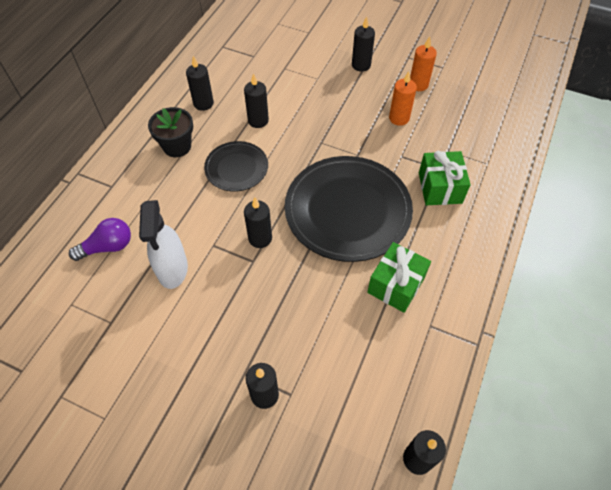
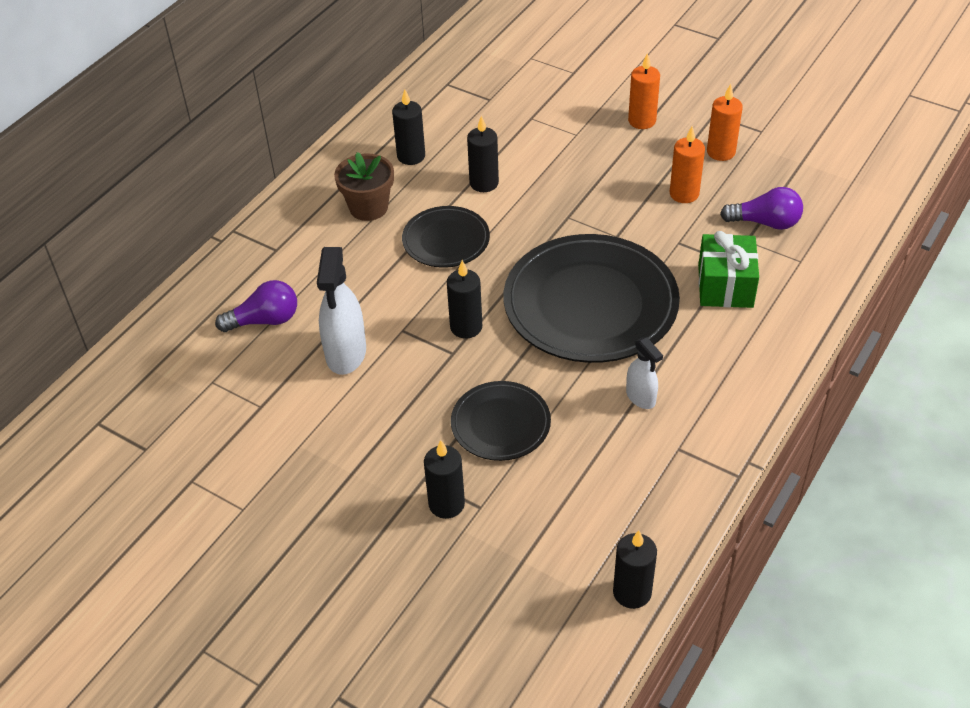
camera: 10 degrees right, 10 degrees down
(177, 146) = (368, 207): black flower pot -> brown flower pot
(296, 318) = (500, 424): none -> black plate
(361, 65) = (642, 121): black candle -> orange candle
(396, 285) = (641, 397): green gift -> white spray bottle
(458, 136) = (765, 222): none -> purple light bulb

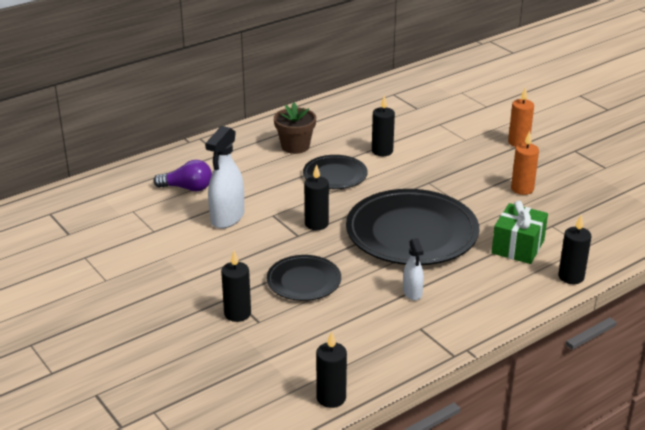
camera: 20 degrees right, 15 degrees down
(411, 156) = (342, 126): black candle -> black candle (571, 277)
(721, 152) = (566, 172): orange candle -> none
(765, 222) = (573, 219): purple light bulb -> none

